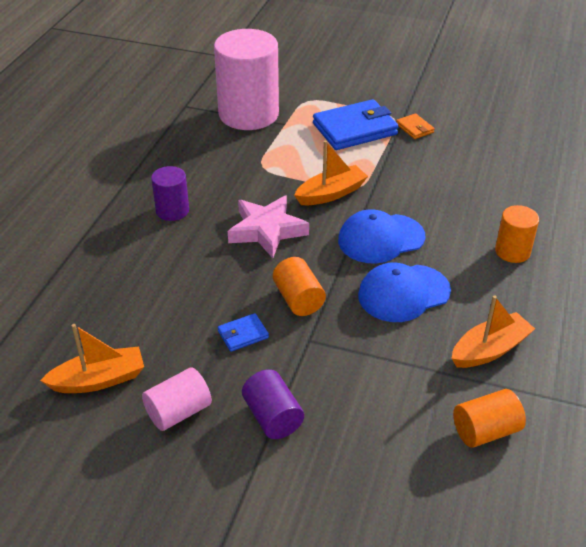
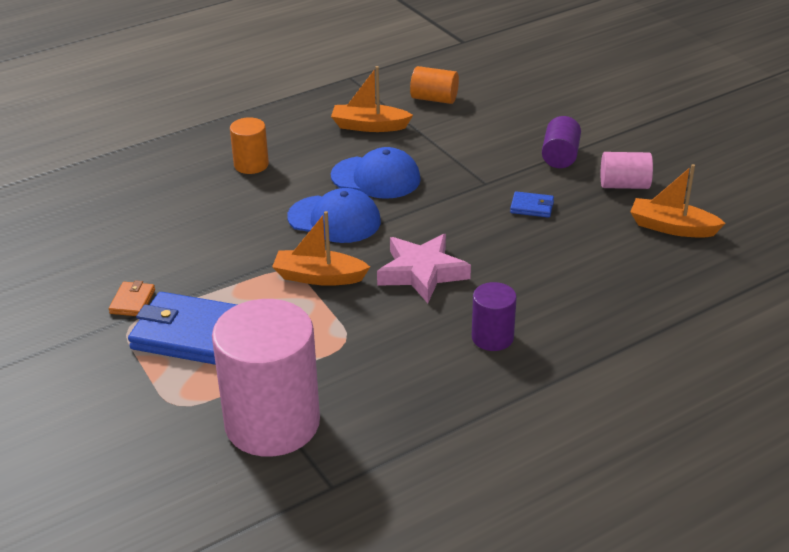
camera: 140 degrees left, 5 degrees down
(298, 299) = (461, 209): orange cylinder -> none

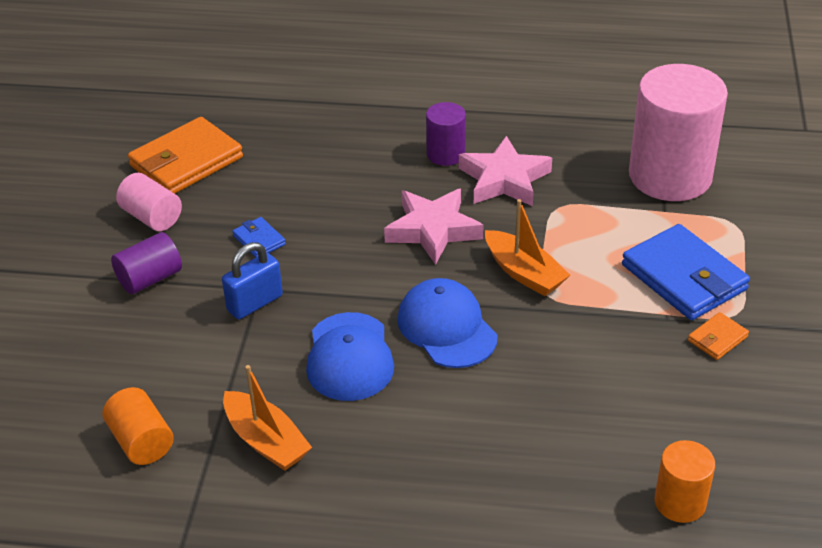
camera: 140 degrees left, 5 degrees up
(251, 165) = (458, 459): orange cylinder -> orange cylinder (680, 502)
(376, 178) = (349, 357): blue cap -> blue cap turned 150 degrees counterclockwise
(416, 341) = (504, 179): none -> pink star
(475, 175) = (255, 303): none -> blue padlock
(672, 227) = (186, 162): orange boat -> orange wallet

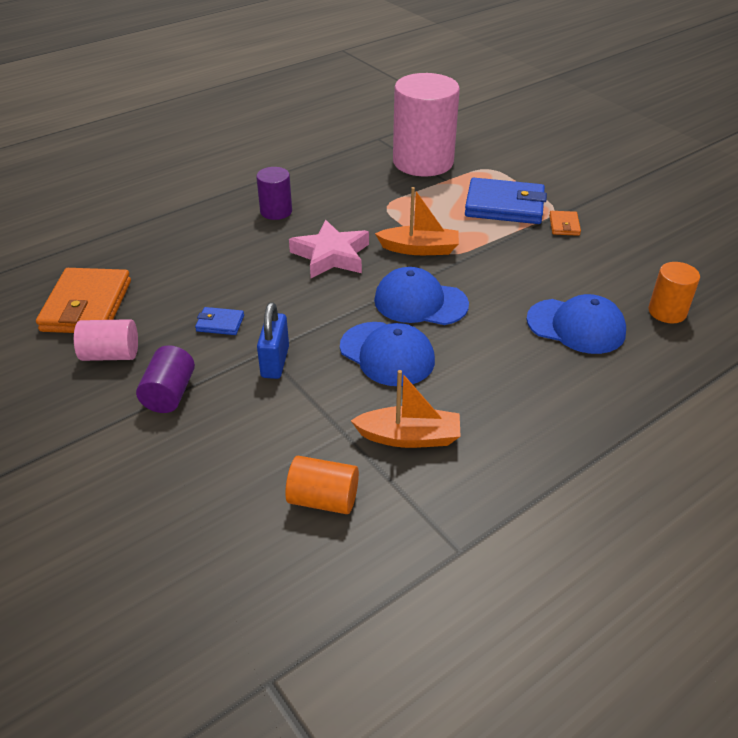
camera: 45 degrees left, 0 degrees up
(504, 179) = (333, 207): pink star -> none
(558, 450) = (576, 326): none -> blue cap

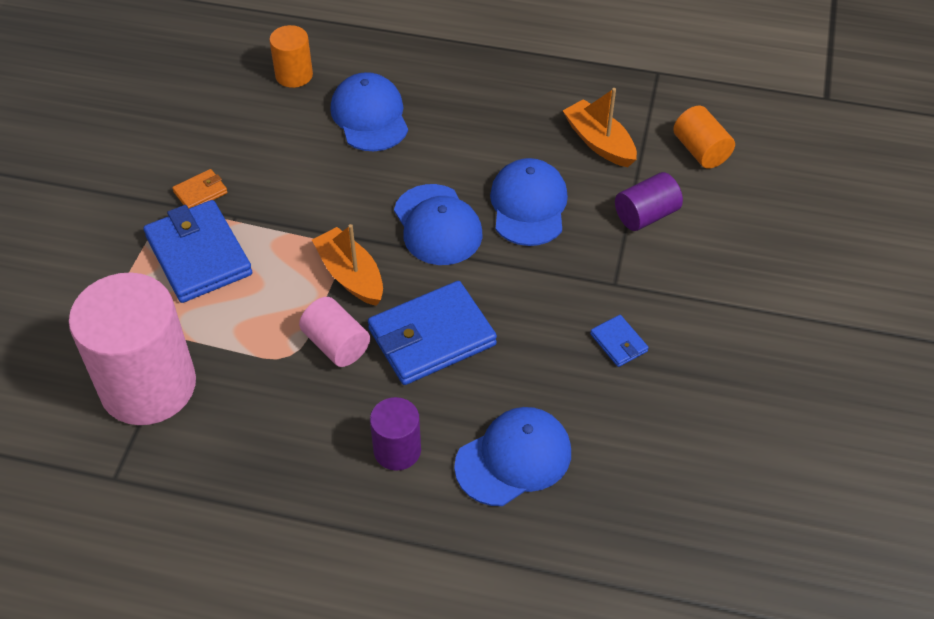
camera: 130 degrees left, 10 degrees up
(87, 306) = (717, 472): orange wallet -> none
(111, 354) = (742, 387): pink cylinder -> pink cylinder (336, 344)
(169, 394) = (727, 306): purple cylinder -> purple cylinder (646, 215)
(213, 243) = (513, 458): none -> blue cap
(275, 362) = (617, 267): blue padlock -> none
(331, 255) = (432, 337): pink star -> blue wallet

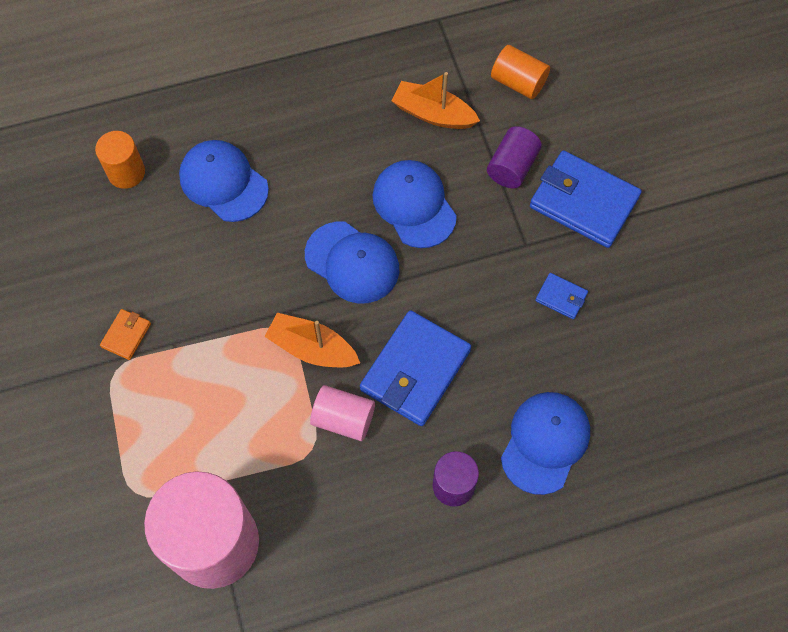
camera: 30 degrees left, 15 degrees up
(198, 255) = (169, 398): blue wallet -> blue wallet (583, 202)

